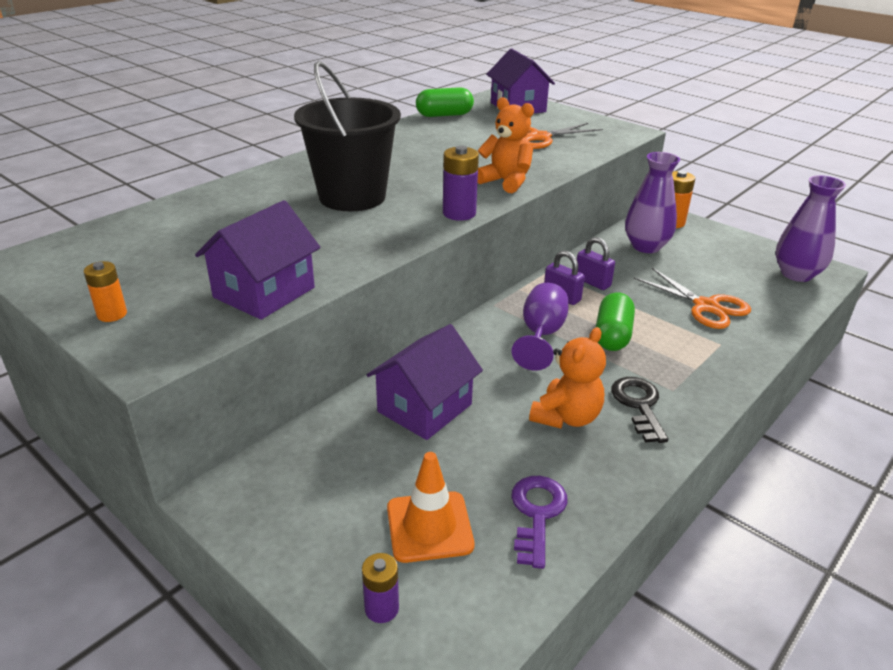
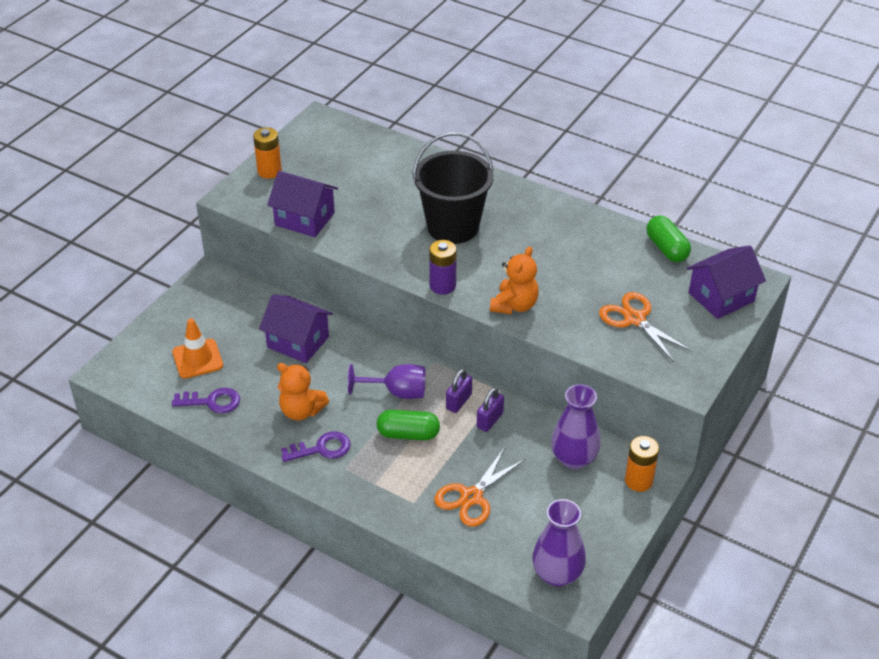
camera: 80 degrees right, 10 degrees up
(112, 314) = (269, 171): orange battery -> orange battery, size x1.52
(381, 608) = (144, 350): purple battery -> none
(638, 405) = (322, 448): black key -> purple key

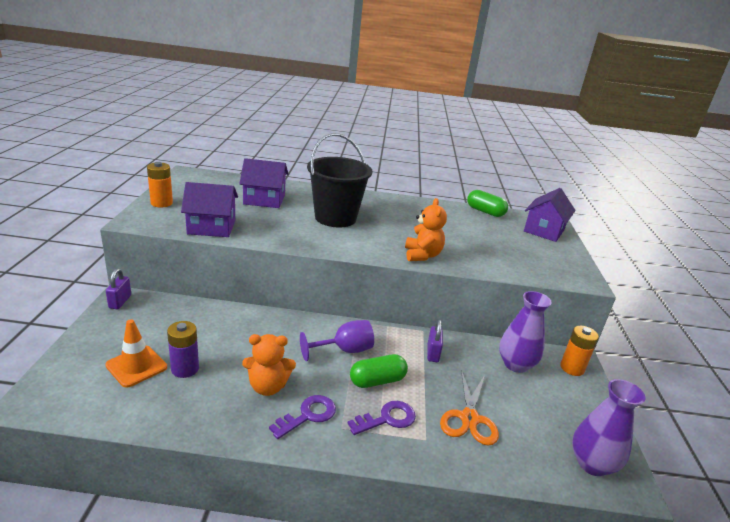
camera: 30 degrees left, 15 degrees down
(212, 402) = (170, 401): purple key -> purple key (387, 419)
(298, 342) = (232, 331): purple house -> purple house (264, 199)
(442, 286) = (358, 252): purple battery -> purple battery (185, 369)
(458, 401) = (398, 345): purple padlock -> purple padlock (120, 301)
(635, 319) = (509, 250): orange scissors -> none

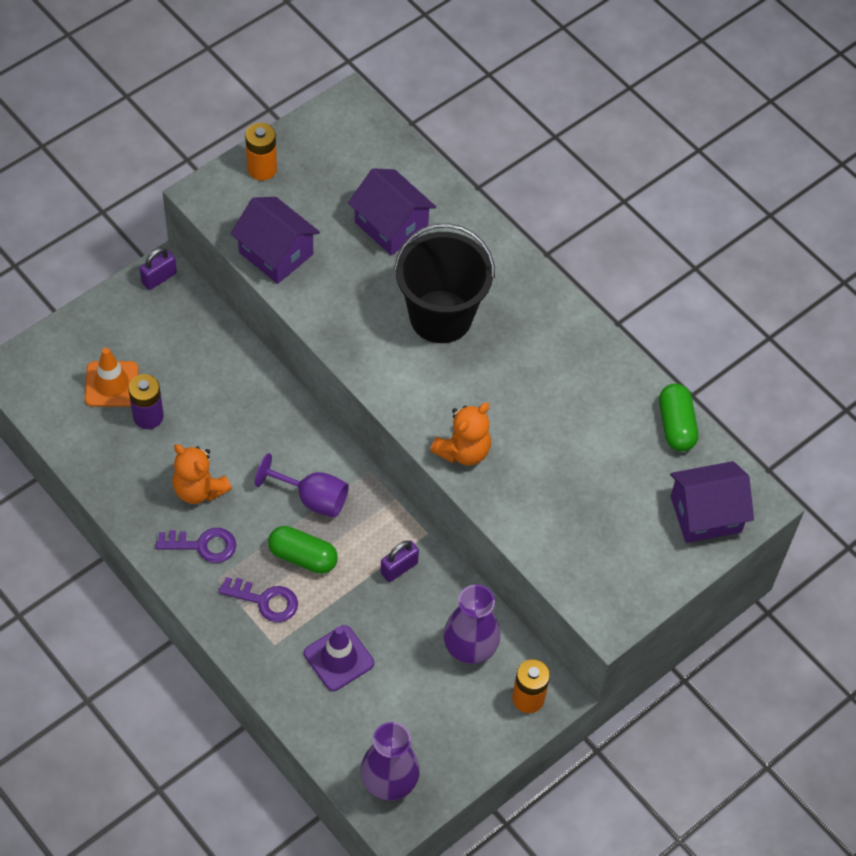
camera: 45 degrees right, 30 degrees up
(469, 418) = (338, 658): orange scissors -> purple traffic cone

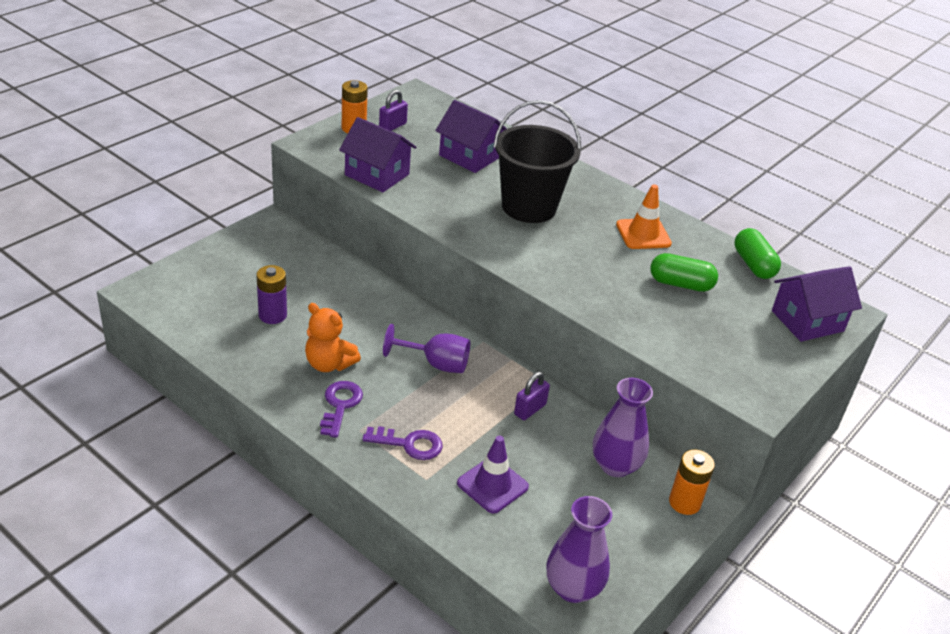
camera: 10 degrees left, 20 degrees down
(111, 384) = (235, 295): orange traffic cone -> orange traffic cone (643, 234)
(159, 278) = (269, 225): purple padlock -> purple padlock (392, 126)
(203, 545) = (340, 405): purple key -> purple key turned 75 degrees counterclockwise
(303, 557) = (437, 407): green capsule -> green capsule (680, 284)
(463, 451) = (578, 290): orange teddy bear -> none

